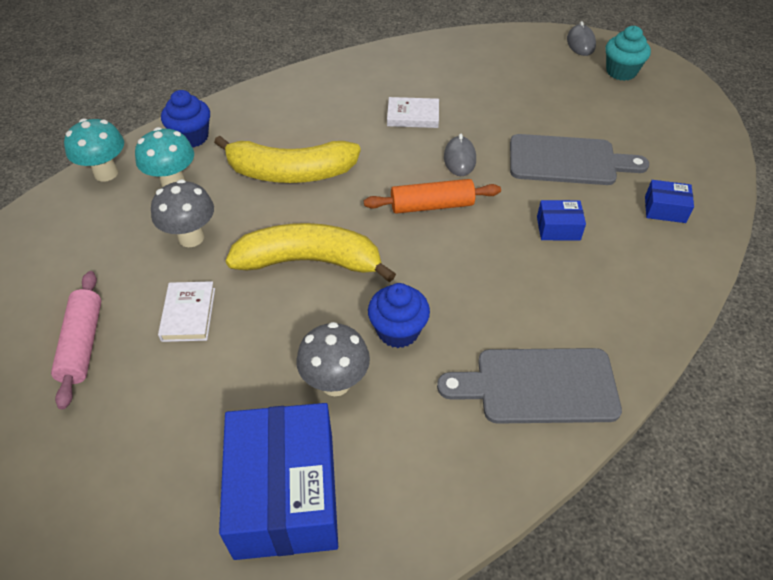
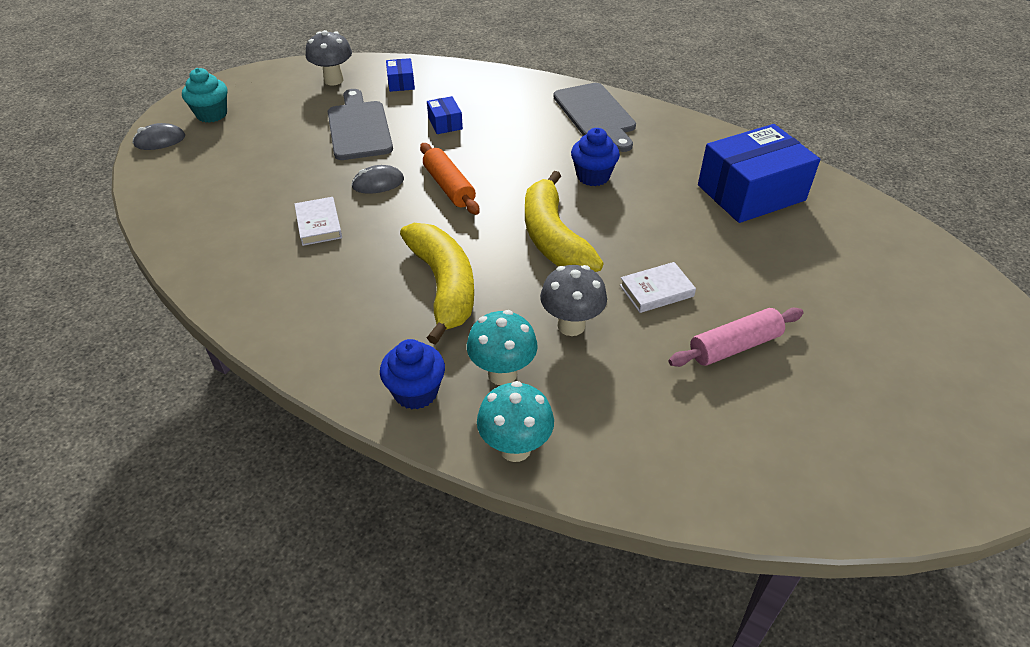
camera: 110 degrees left, 5 degrees down
(335, 383) = (657, 193): grey mushroom -> grey mushroom (333, 80)

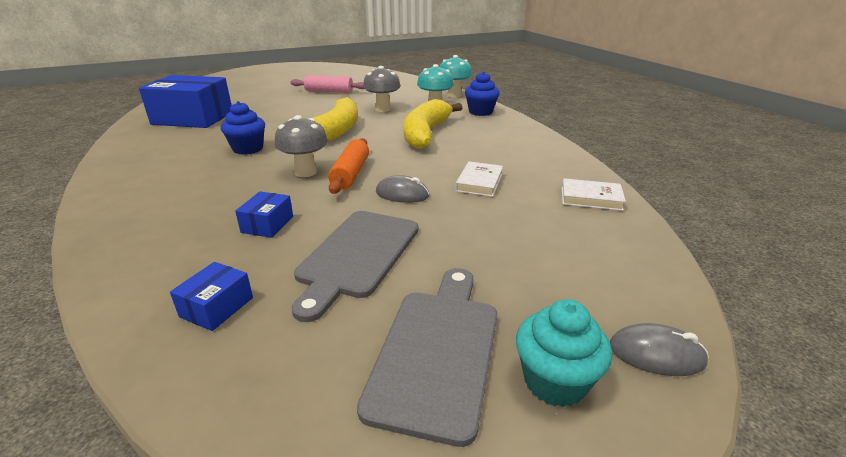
camera: 145 degrees left, 15 degrees down
(333, 80) = (294, 368): grey mushroom -> grey mushroom (305, 172)
(596, 114) = (143, 182): grey cutting board -> grey cutting board (437, 351)
(656, 291) = (324, 107): white book -> white book (591, 198)

